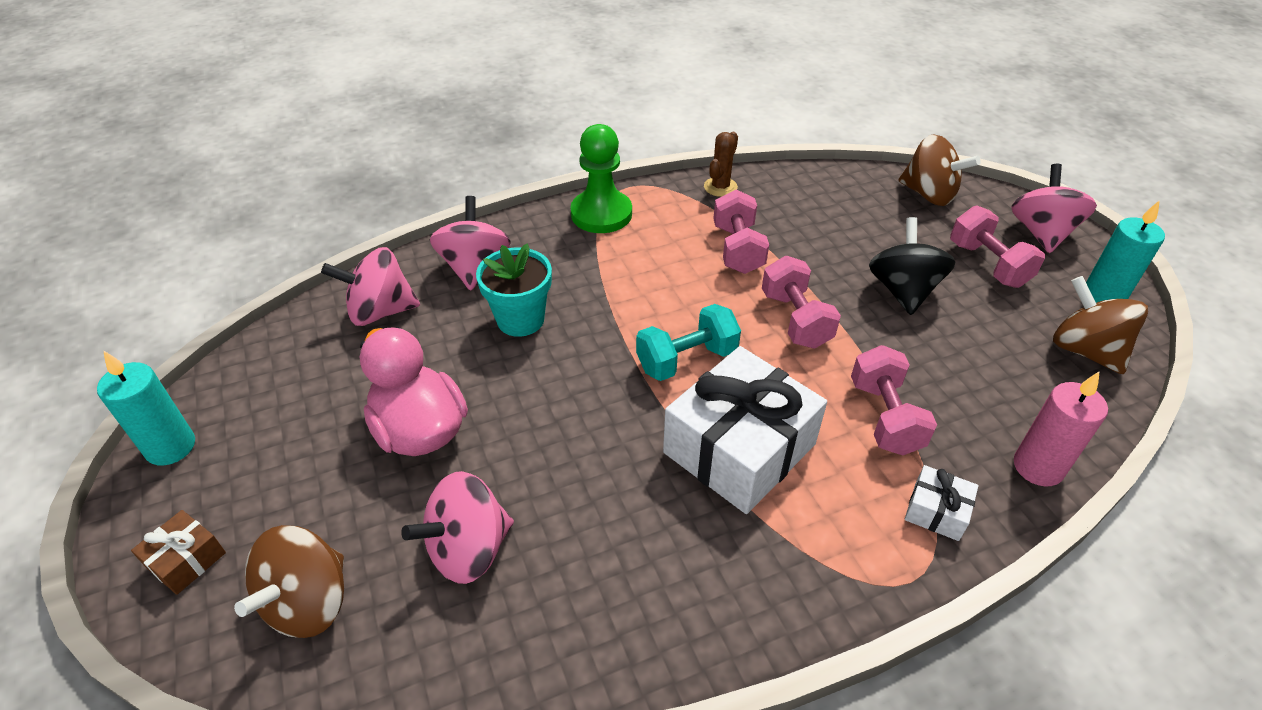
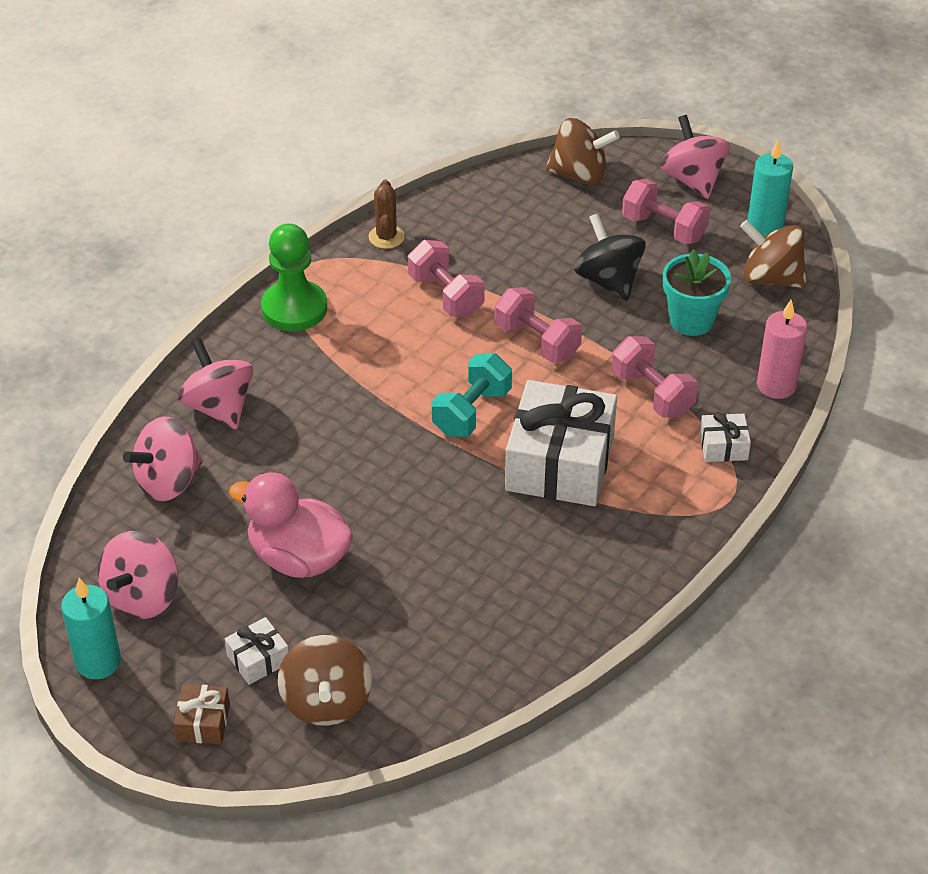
camera: 30 degrees left, 0 degrees up
(294, 517) = (258, 659): none -> white gift
(469, 549) = (413, 618): pink spinning top -> pink spinning top (142, 597)
(520, 319) = (304, 436): turquoise flower pot -> turquoise flower pot (691, 320)

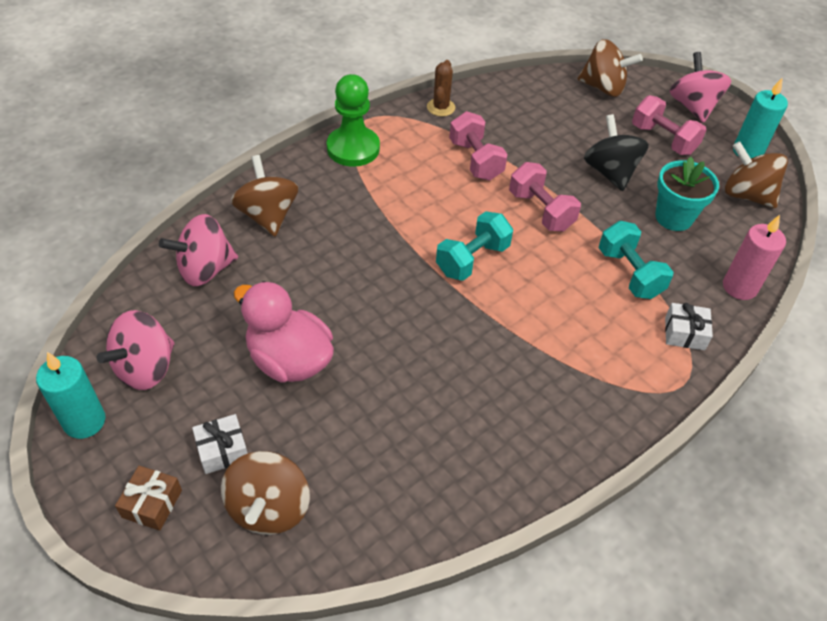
camera: 10 degrees right, 5 degrees up
(219, 407) = (268, 216): pink spinning top -> brown spinning top
(560, 463) = (537, 319): white gift -> none
(652, 393) = (629, 273): pink dumbbell -> turquoise dumbbell

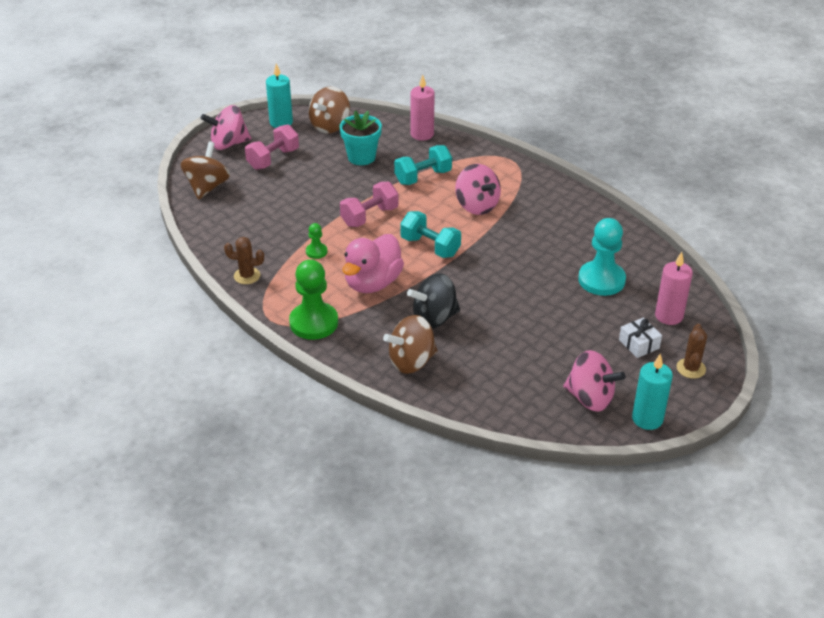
camera: 95 degrees left, 10 degrees down
(152, 503) = (691, 368): brown gift -> brown cactus
(205, 269) = (483, 387): pink spinning top -> pink spinning top (476, 206)
(269, 508) = (669, 316): brown spinning top -> pink candle
(289, 360) = (554, 325): pink duck -> pink duck (372, 283)
(369, 438) = (601, 280): none -> turquoise pawn
(475, 160) = (316, 251): pink dumbbell -> green pawn
(610, 172) = (317, 184): black spinning top -> black spinning top (434, 318)
(684, 333) = (469, 157): white gift -> none

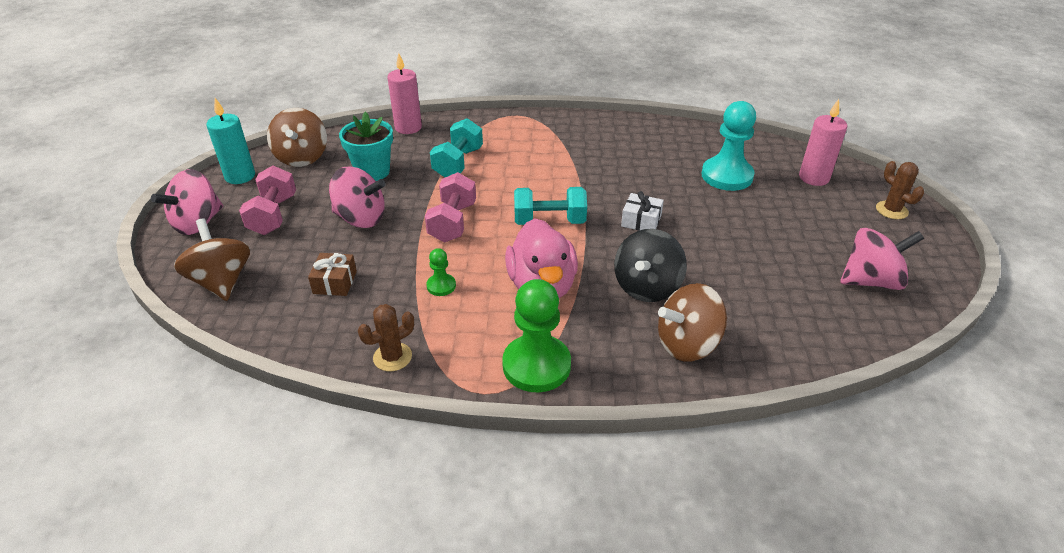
camera: 40 degrees left, 0 degrees up
(263, 218) = (335, 282): none -> brown gift
(411, 361) = (687, 344): brown spinning top -> brown spinning top turned 45 degrees clockwise
(476, 206) = (541, 165): pink spinning top -> pink spinning top (361, 218)
(639, 344) = (830, 212): white gift -> white gift (641, 221)
(647, 419) = (933, 271): turquoise candle -> none

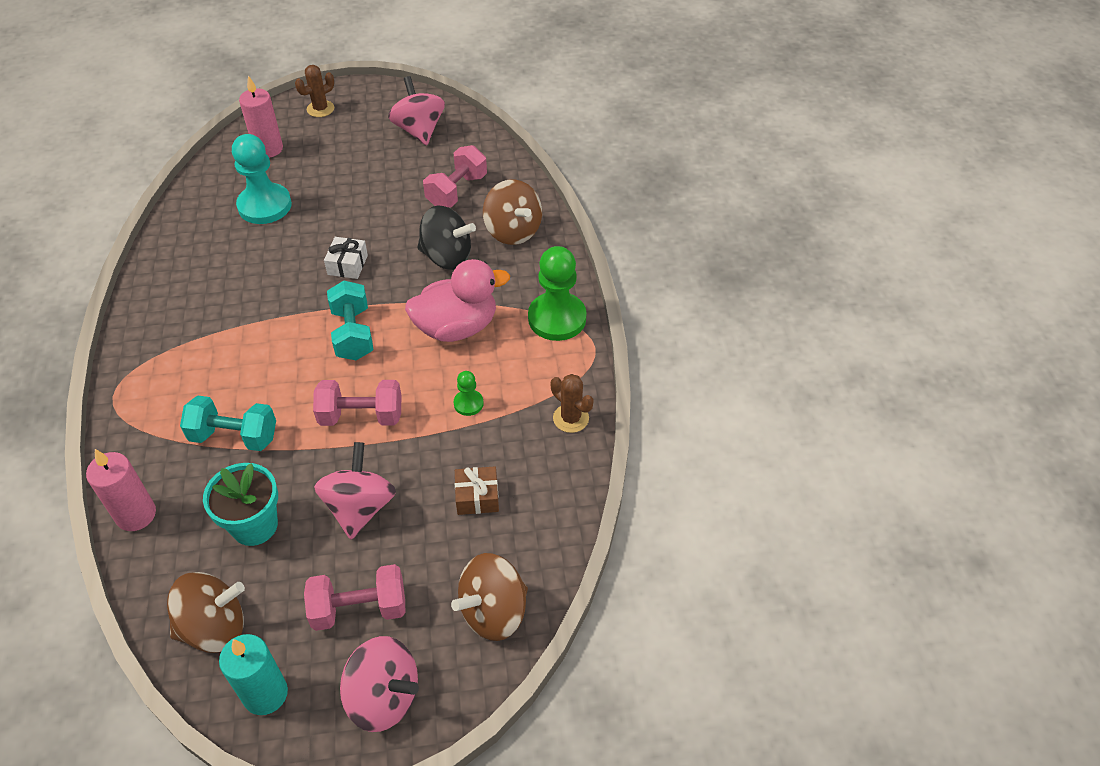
camera: 100 degrees left, 10 degrees up
(759, 303) = (457, 191): none -> pink dumbbell

